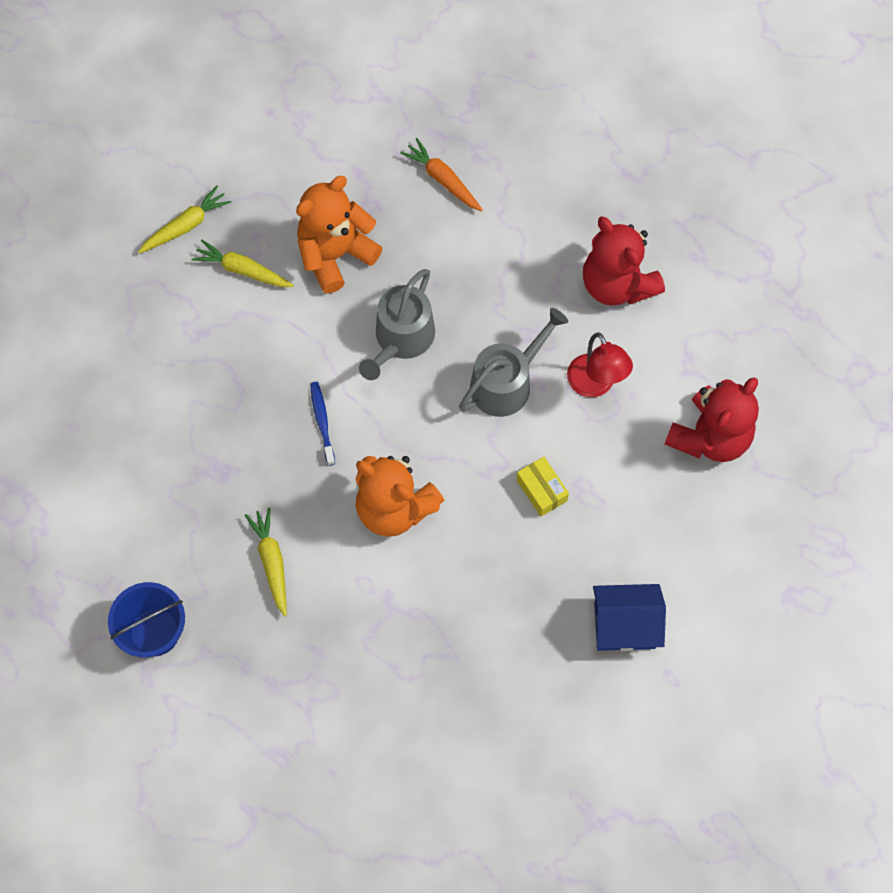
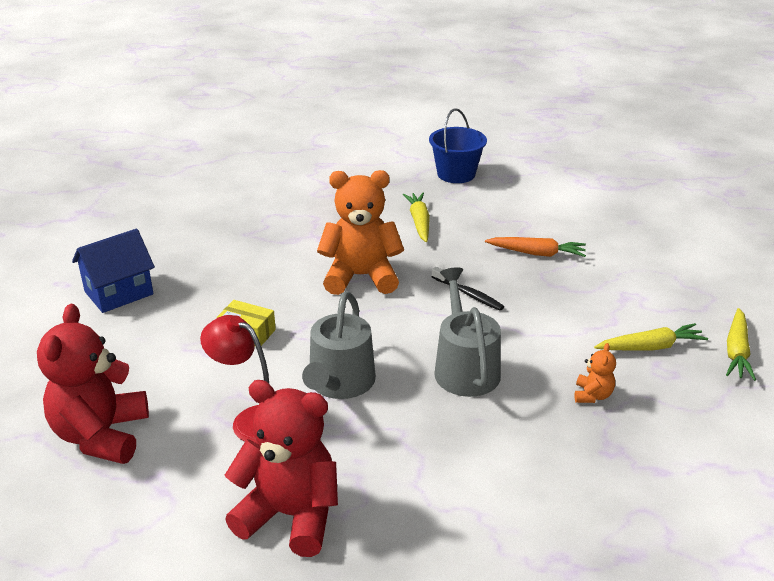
camera: 145 degrees right, 35 degrees down
(271, 562) = (419, 222): yellow carrot -> yellow carrot turned 135 degrees counterclockwise
(322, 422) = (468, 294): blue toothbrush -> black toothbrush
(335, 254) = (592, 395): orange teddy bear -> orange teddy bear, size x0.44
(443, 180) = (571, 512): orange carrot -> orange carrot (537, 253)

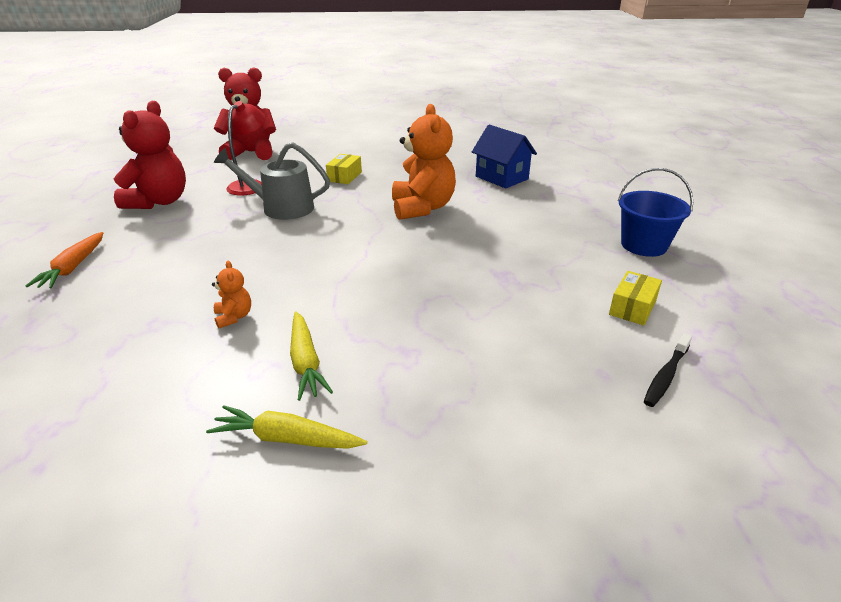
camera: 85 degrees right, 0 degrees up
(119, 293) = (389, 141): blue house -> blue house (501, 178)
(419, 222) = (525, 228): yellow carrot -> none
(465, 368) = (290, 253): grey watering can -> none
(468, 294) = (402, 254): black toothbrush -> black toothbrush (666, 375)
(537, 253) = (488, 293): orange carrot -> orange carrot (73, 267)
(552, 197) = (632, 308): none -> yellow box
(592, 395) = (234, 317): orange teddy bear -> orange teddy bear turned 120 degrees counterclockwise

